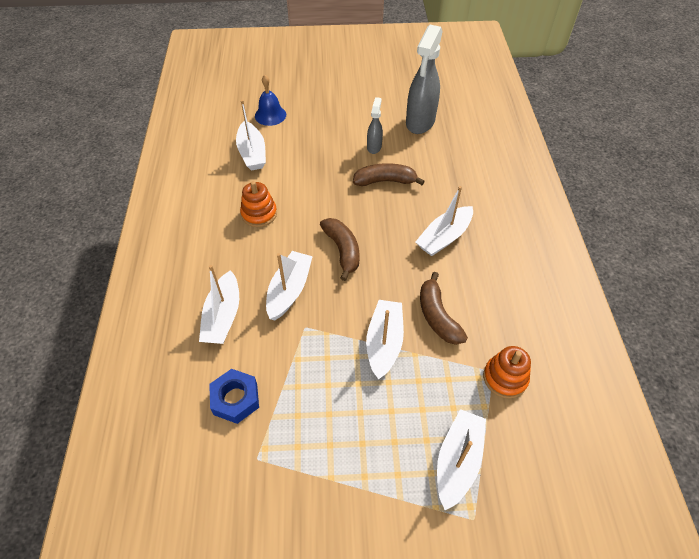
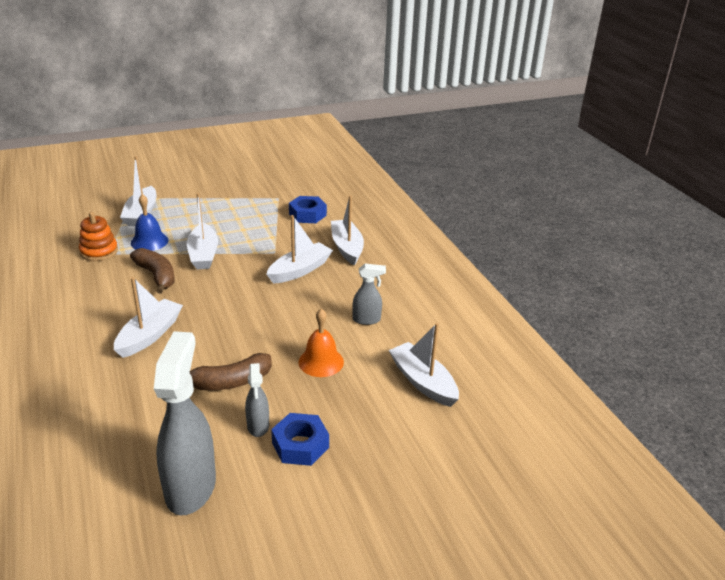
camera: 160 degrees right, 20 degrees down
(259, 214) = (367, 320): orange stacking toy -> grey spray bottle
(270, 115) = (439, 444): blue bell -> blue bell (149, 241)
(289, 290) = (300, 270): white boat -> white boat turned 135 degrees counterclockwise
(315, 183) = (321, 362): none -> orange bell
(342, 250) = (261, 305): brown banana -> none
(352, 131) = (300, 445): none -> blue nut

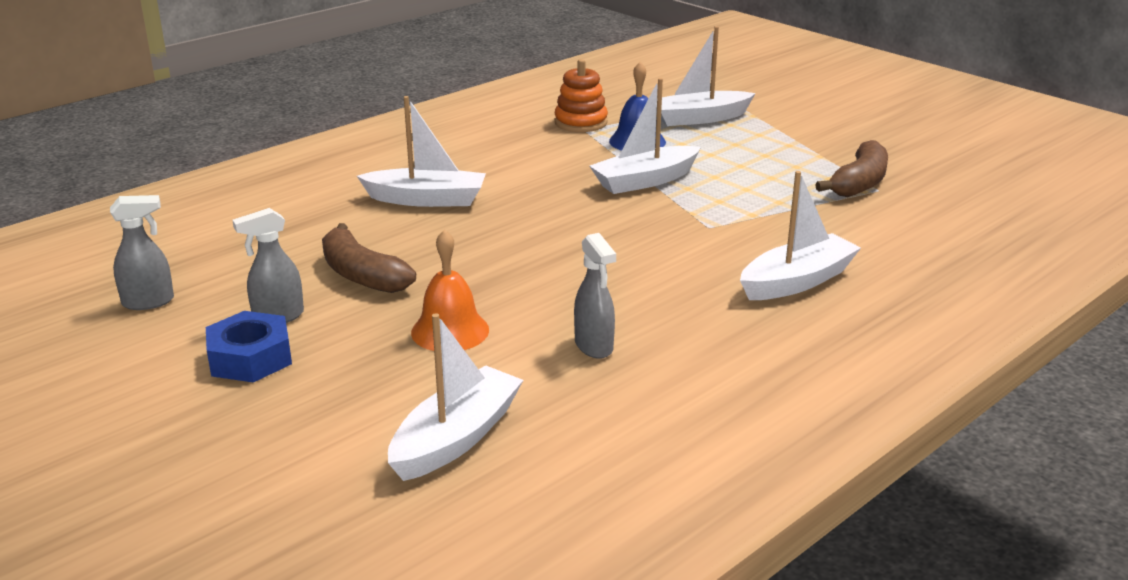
camera: 70 degrees right, 5 degrees down
(156, 276) = (560, 167): brown banana -> brown banana (859, 183)
(191, 487) = (149, 302): grey spray bottle -> grey spray bottle, size x0.50
(300, 270) = (680, 258): white boat -> none
(307, 215) = (859, 224): blue nut -> none

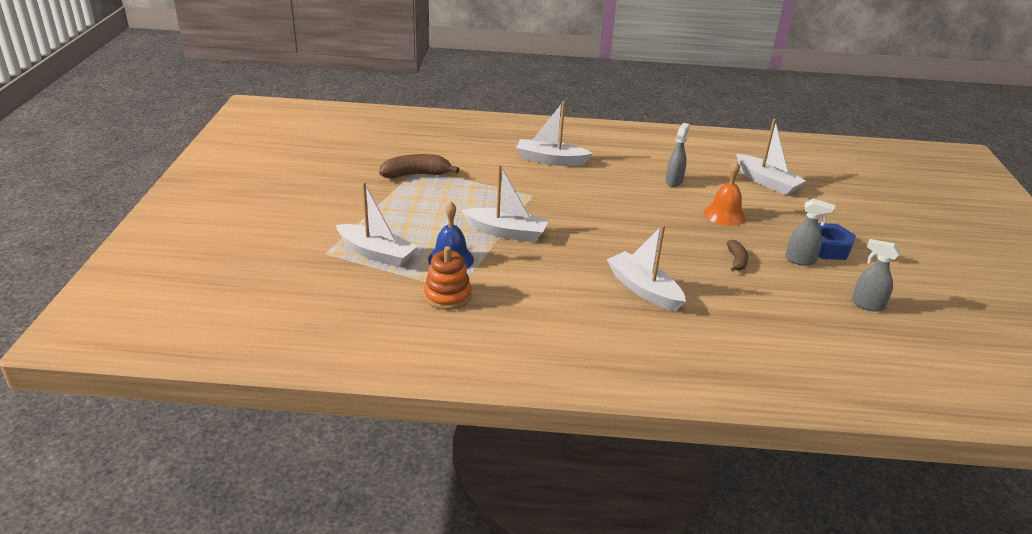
camera: 135 degrees left, 5 degrees up
(362, 275) = (736, 260): brown banana -> brown banana, size x0.58
(456, 438) = (767, 182): white boat -> white boat turned 120 degrees counterclockwise

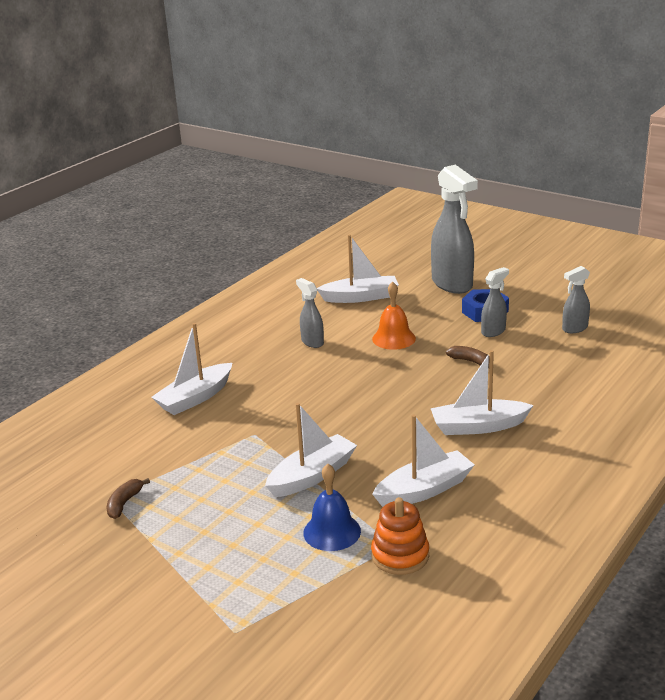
camera: 55 degrees left, 5 degrees down
(376, 253) = (272, 587): white boat -> white boat (424, 490)
(416, 175) = (124, 503): brown banana -> brown banana, size x0.58
(851, 219) = (452, 284): none -> grey spray bottle

